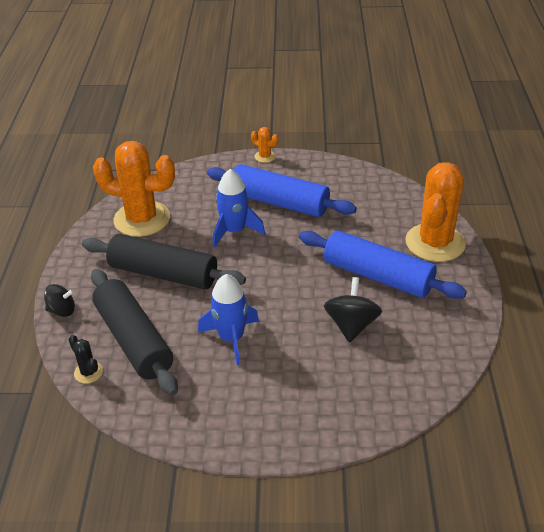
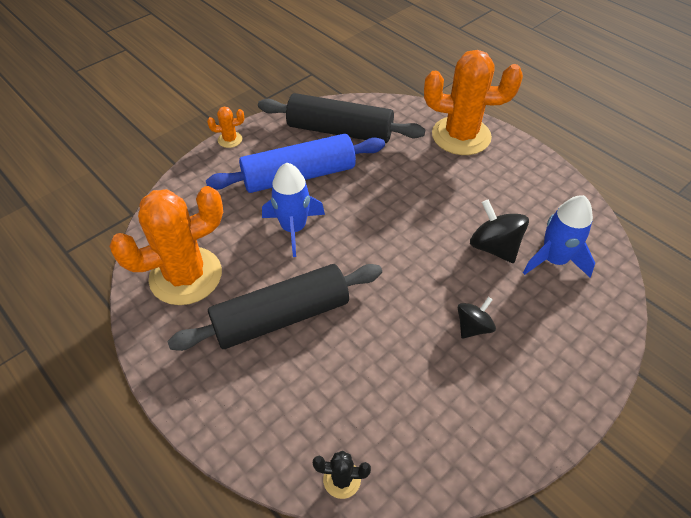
camera: 45 degrees left, 10 degrees up
(62, 310) = (226, 437): black spinning top -> black spinning top (473, 327)
(134, 340) = (341, 406): black rolling pin -> black rolling pin (340, 131)
(231, 338) = (422, 332): blue rocket -> blue rocket (553, 260)
(378, 276) = (458, 191): blue rolling pin -> none
(435, 243) = (461, 136): orange cactus -> orange cactus turned 60 degrees counterclockwise

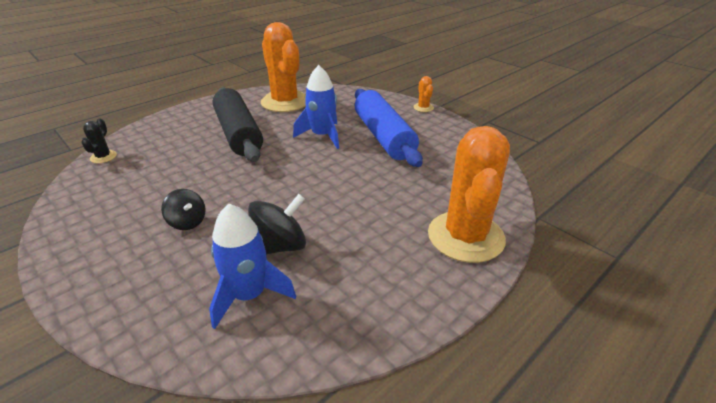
camera: 90 degrees right, 15 degrees down
(340, 131) = (449, 155): black rolling pin -> none

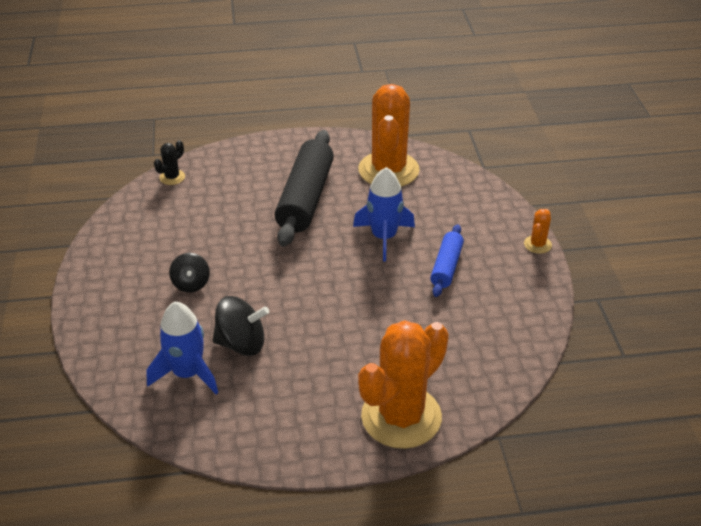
camera: 35 degrees right, 5 degrees up
(383, 136) = (446, 267): blue rolling pin -> blue rolling pin, size x0.54

